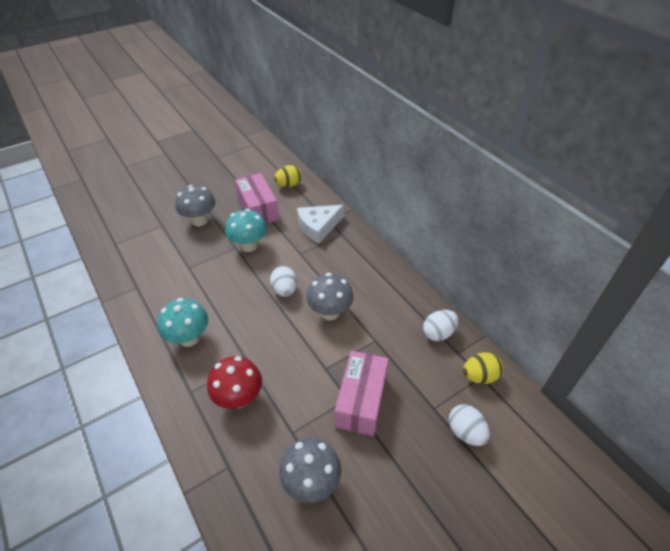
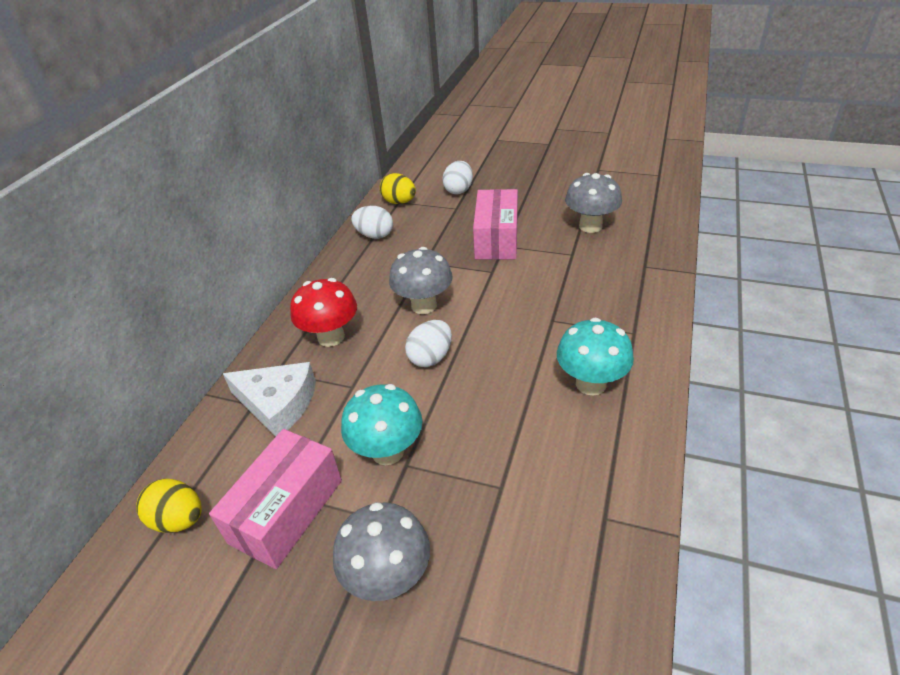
camera: 125 degrees left, 5 degrees down
(239, 398) = (591, 299): red mushroom -> red mushroom (331, 337)
(361, 400) = (496, 239): pink box -> pink box turned 60 degrees counterclockwise

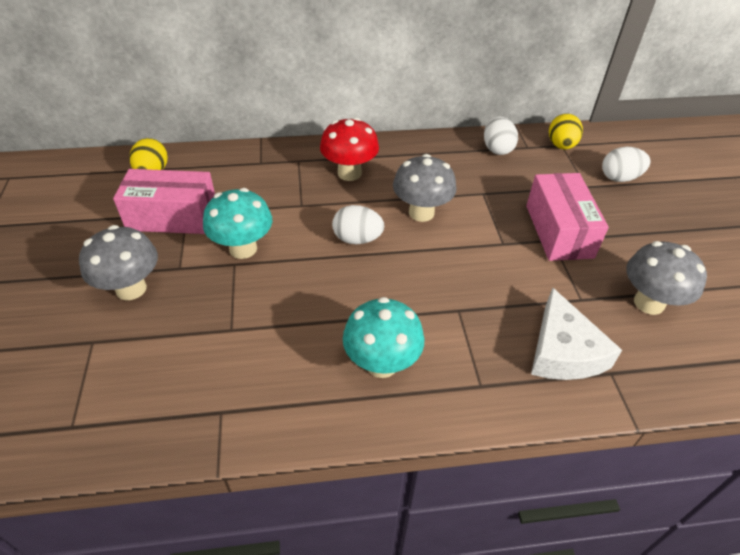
camera: 60 degrees right, 5 degrees up
(278, 404) = (266, 174): white cheese -> white cheese (563, 351)
(496, 239) = (559, 231): pink box -> pink box turned 75 degrees counterclockwise

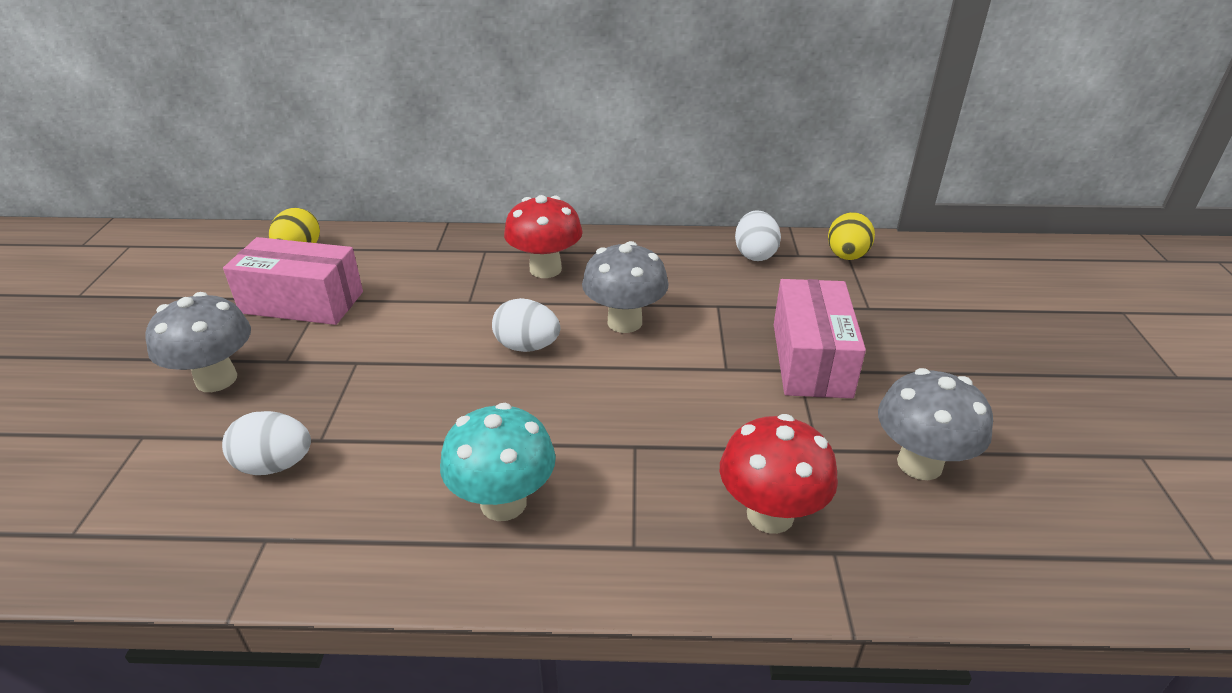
camera: 10 degrees right, 10 degrees down
(243, 249) = (374, 345): turquoise mushroom -> none
(563, 351) = (770, 515): white cheese -> red mushroom
(619, 178) = (920, 301): white egg -> white egg (275, 465)

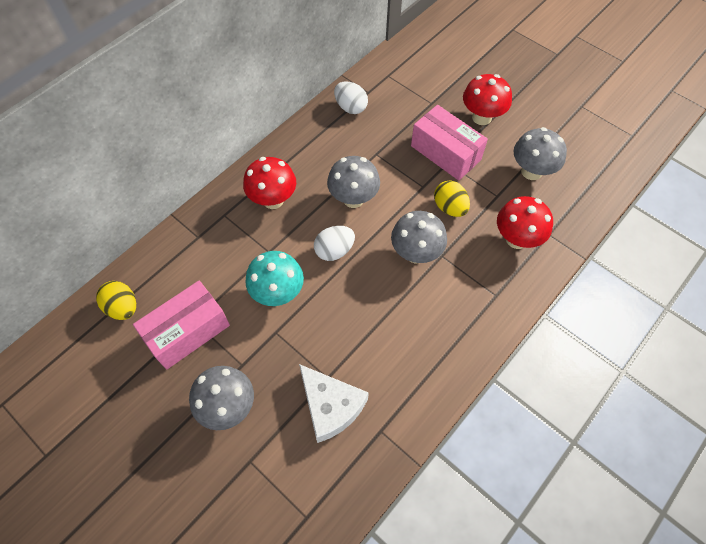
camera: 50 degrees left, 25 degrees up
(275, 465) = (330, 406): white egg -> white cheese
(503, 503) = (435, 325): turquoise mushroom -> turquoise mushroom (278, 293)
(608, 418) = (416, 253): none -> grey mushroom
(846, 256) = (388, 76): yellow egg -> yellow egg (449, 207)
(924, 361) = (481, 117): none -> red mushroom

